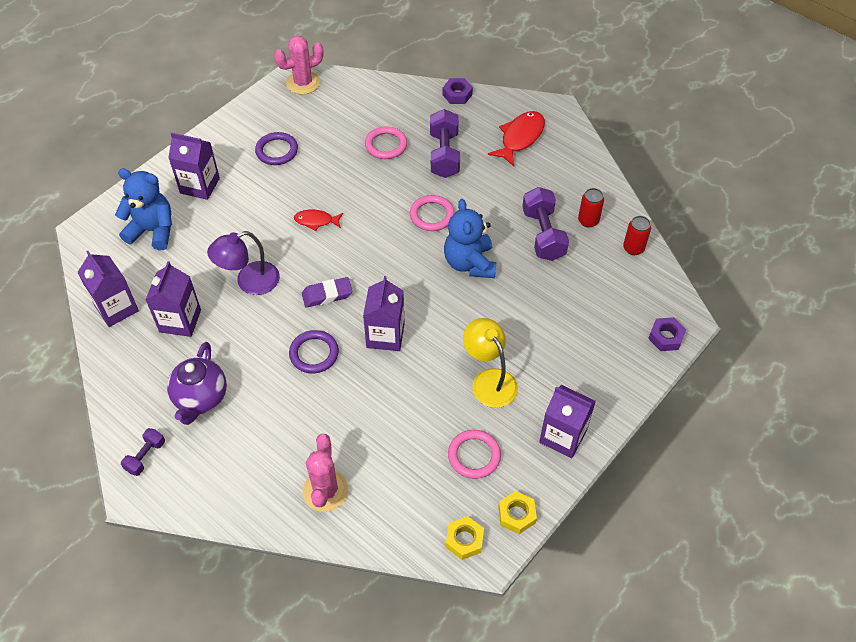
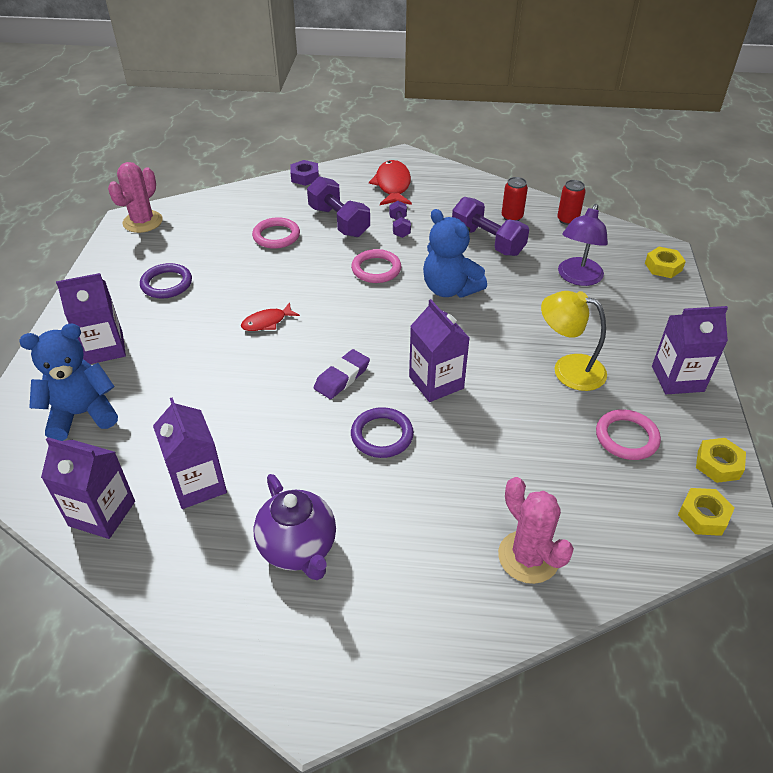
camera: 35 degrees left, 10 degrees down
(145, 456) = (288, 654): purple dumbbell -> purple dumbbell (399, 227)
(249, 282) = (246, 407): purple lamp -> purple lamp (577, 278)
(666, 337) = (663, 267): purple nut -> yellow nut

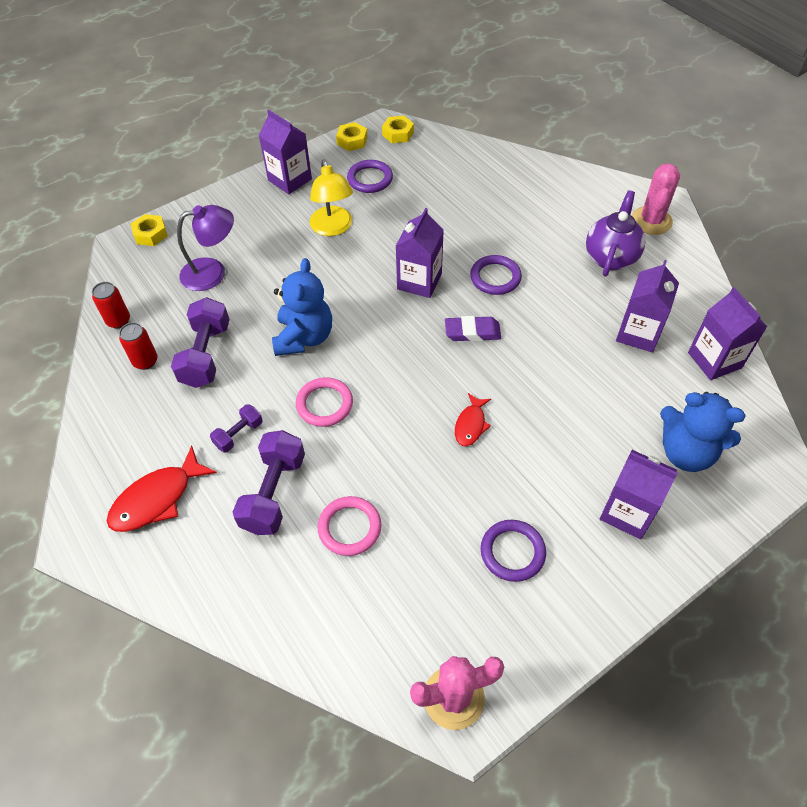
camera: 130 degrees left, 10 degrees up
(267, 322) = (471, 425): red fish -> red fish turned 90 degrees clockwise
(305, 177) = (207, 606): purple nut -> none
(528, 557) = (500, 176): pink cactus -> pink cactus (651, 221)
(626, 437) = (370, 179): pink ring -> purple ring

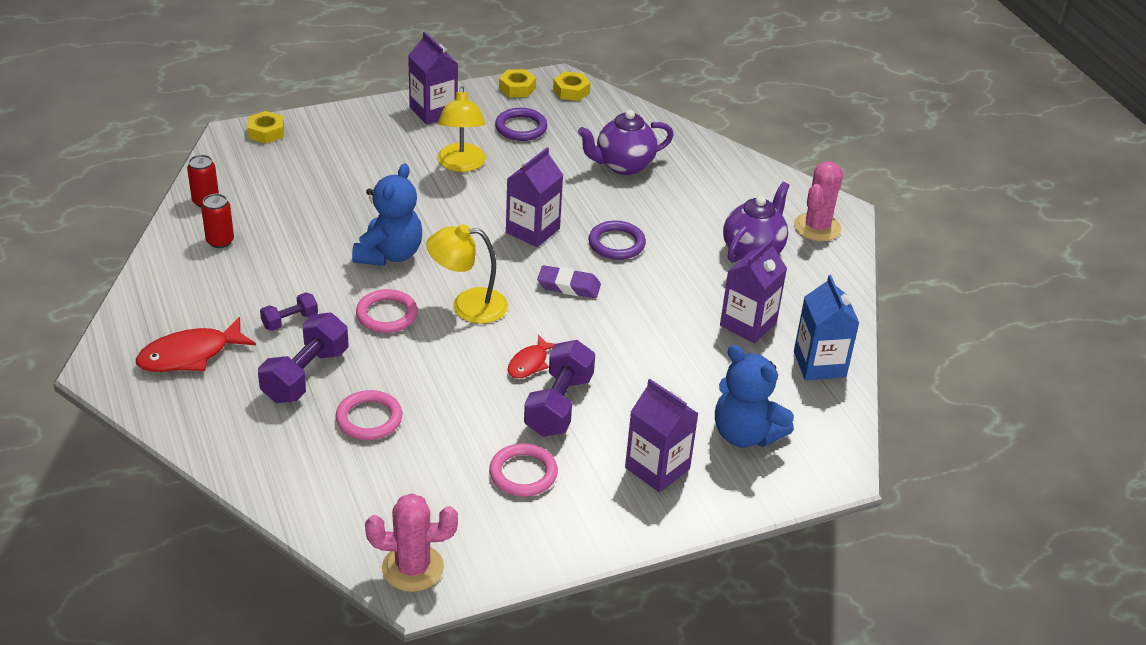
camera: 10 degrees right, 15 degrees down
(206, 355) = (283, 248): purple dumbbell -> purple dumbbell (559, 405)
(213, 272) = (318, 179): purple lamp -> none
(393, 375) = (468, 305): none -> yellow lamp
(469, 197) = (623, 165): none -> purple teapot
(512, 552) = (523, 473): purple ring -> pink ring
(714, 360) = (819, 364): purple carton -> blue carton

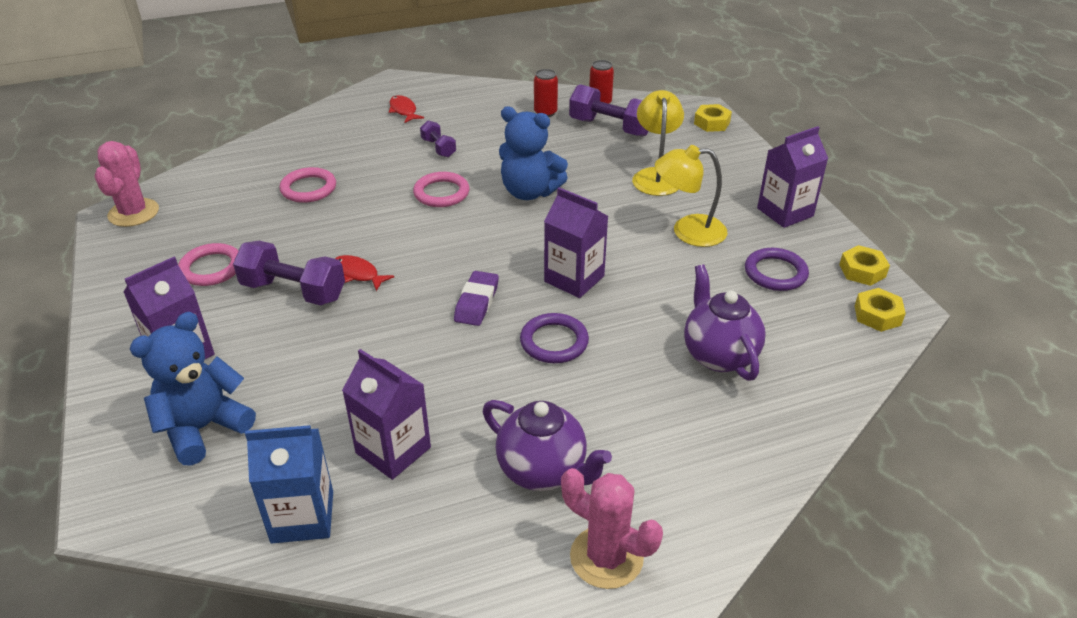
camera: 95 degrees right, 0 degrees up
(190, 355) = (403, 111): red fish -> red fish, size x0.60
(305, 375) = (369, 158): purple dumbbell -> purple dumbbell (610, 127)
(468, 305) = (450, 237): yellow lamp -> yellow lamp (656, 176)

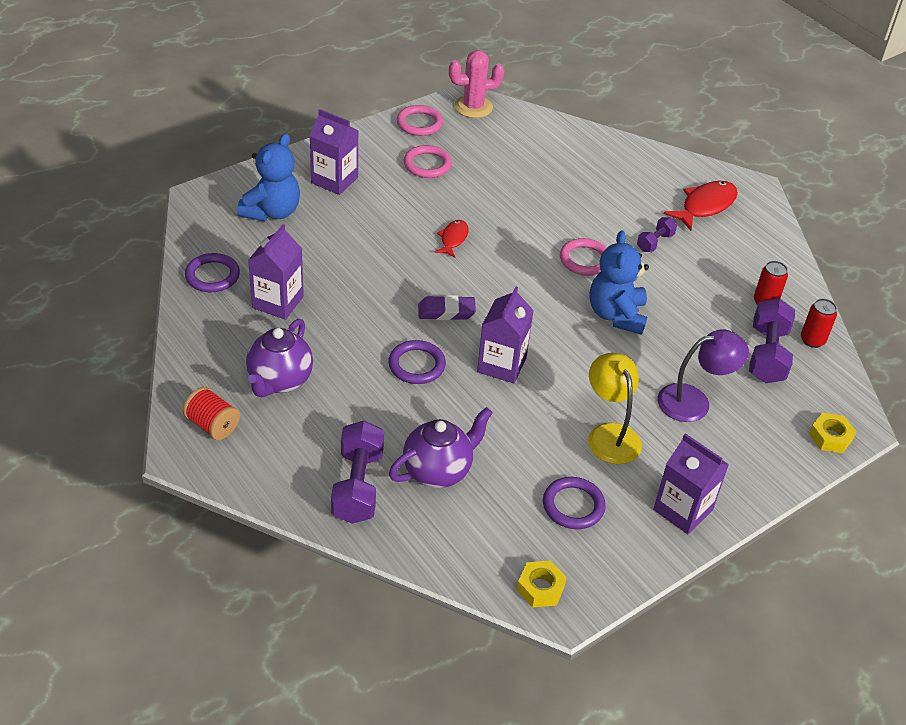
camera: 70 degrees right, 5 degrees up
(203, 428) = (272, 212): blue teddy bear -> blue teddy bear turned 90 degrees clockwise
(293, 291) = (419, 212): purple dumbbell -> purple dumbbell (357, 486)
(302, 517) = (212, 276): blue carton -> purple ring
(308, 188) = (550, 183): pink ring -> pink ring (419, 123)
(403, 111) = (705, 206): red fish -> red fish, size x1.68
(606, 557) = (212, 425): pink cactus -> red spool
(656, 176) = (694, 401): yellow lamp -> purple lamp
(862, 271) = (608, 577): yellow nut -> none

